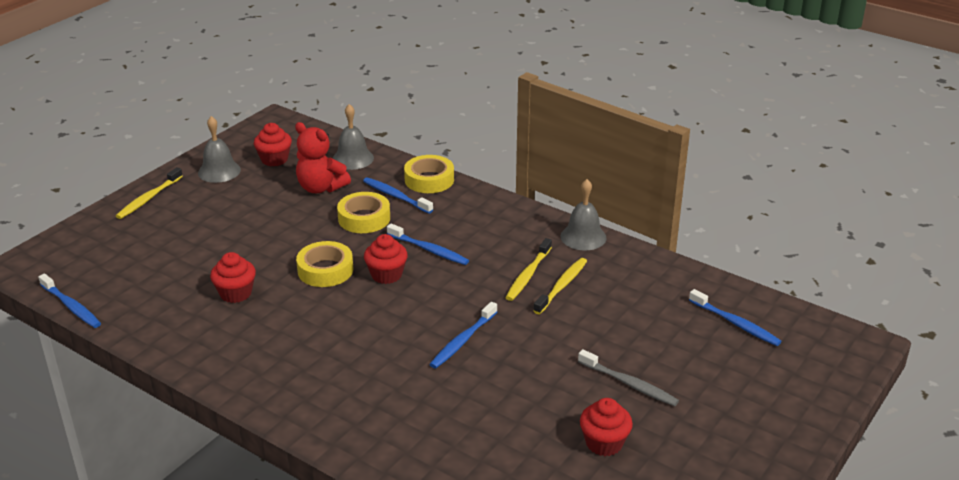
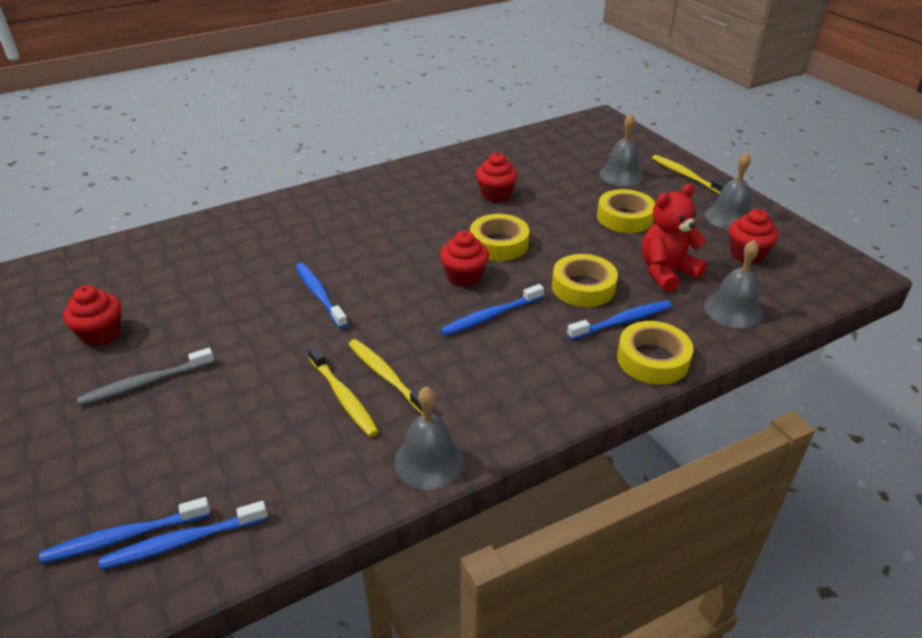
camera: 115 degrees right, 5 degrees up
(71, 306) = (530, 131): blue toothbrush -> blue toothbrush (182, 541)
(161, 231) = (621, 175): none -> grey bell
(245, 217) = (625, 217): none -> yellow tape

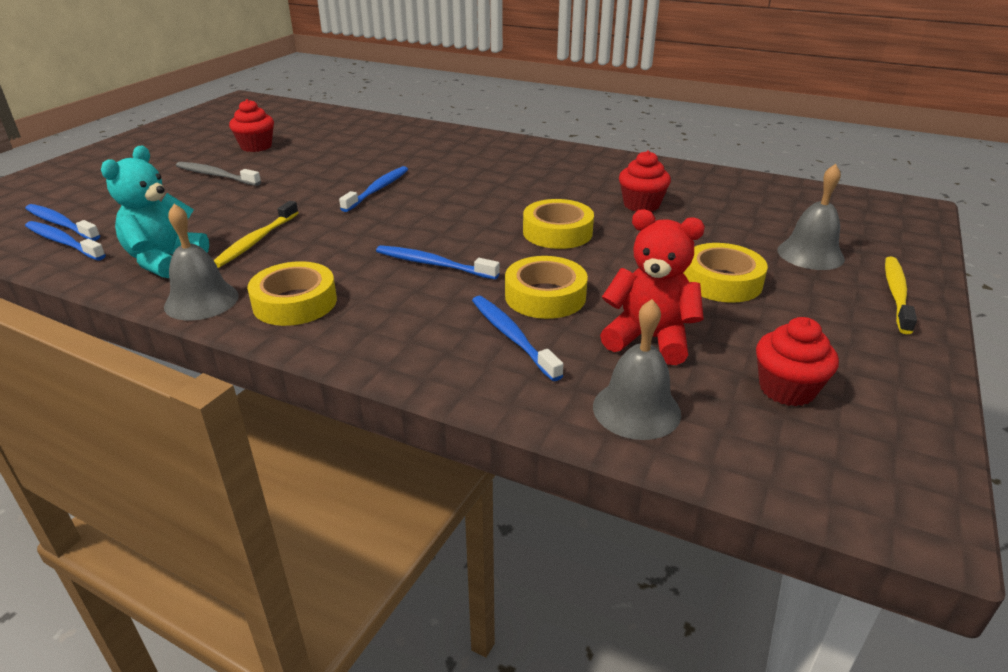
camera: 55 degrees right, 5 degrees down
(320, 468) = (165, 261): none -> turquoise teddy bear
(386, 376) = (298, 248): yellow toothbrush -> none
(464, 277) = (479, 234): red cupcake -> none
(622, 321) = (512, 337): blue toothbrush -> blue toothbrush turned 150 degrees counterclockwise
(652, 359) = (463, 375): yellow tape -> yellow tape (295, 302)
(729, 217) = (855, 352): grey bell -> none

